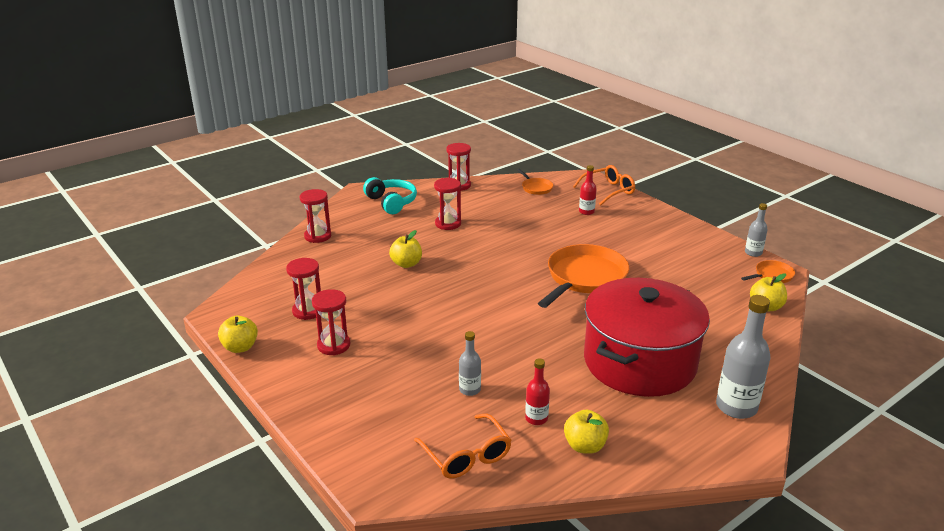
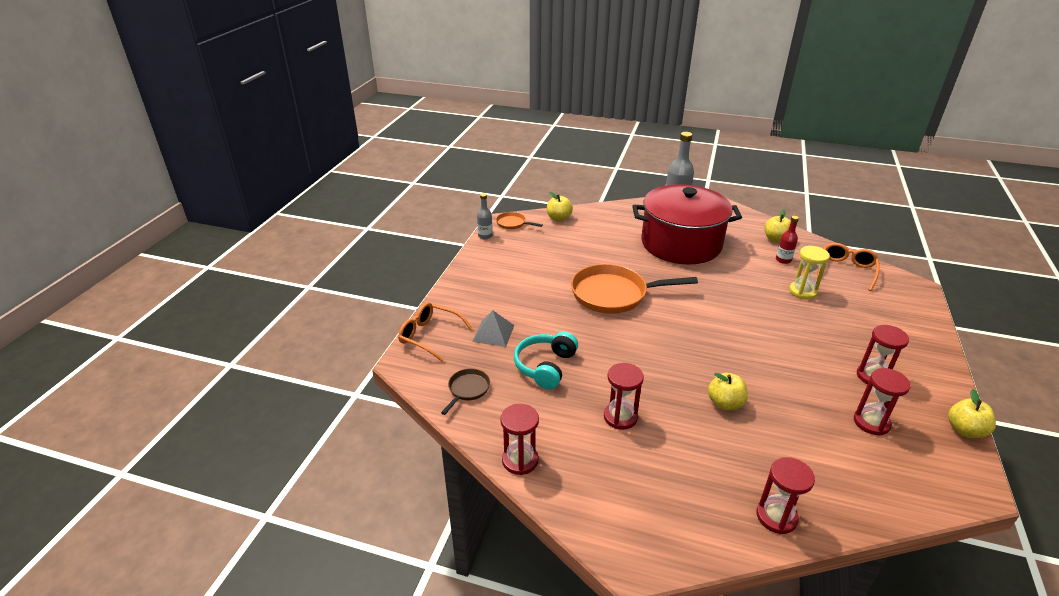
camera: 125 degrees left, 5 degrees up
(391, 202) = (628, 500): turquoise headphones -> turquoise headphones (545, 366)
(470, 389) = (803, 292): grey bottle -> yellow hourglass
(536, 188) = (467, 389): orange pan -> brown pan
(586, 212) = (493, 333): red bottle -> grey pyramid

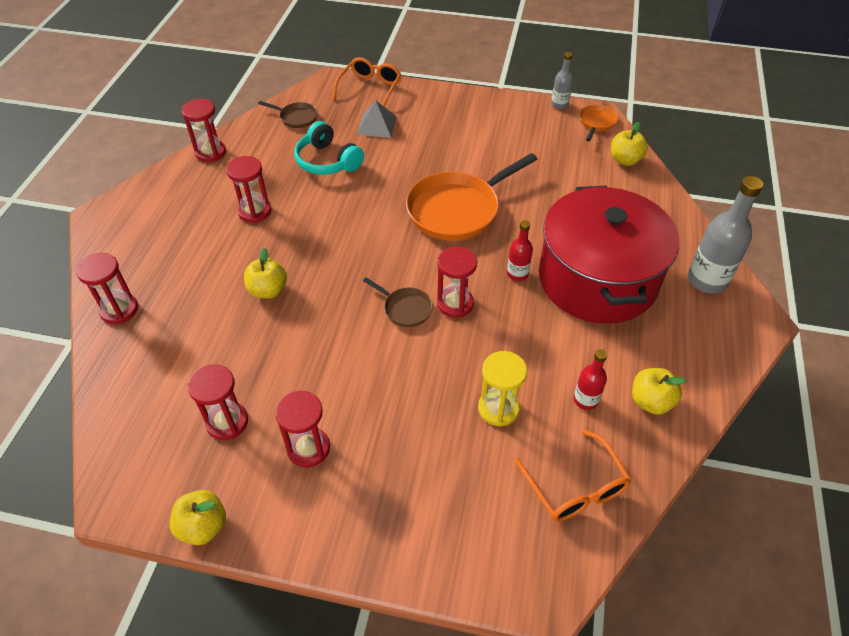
camera: 85 degrees right, 15 degrees up
(545, 366) = (327, 161): turquoise headphones -> turquoise headphones turned 150 degrees counterclockwise
(614, 294) = (458, 209): orange pan -> orange pan turned 120 degrees counterclockwise
(681, 273) = (517, 274): none -> red bottle
(716, 302) = (455, 303): none -> red hourglass
(727, 326) = (405, 308): none -> brown pan
(846, 270) = (575, 486): orange glasses -> orange glasses turned 45 degrees clockwise

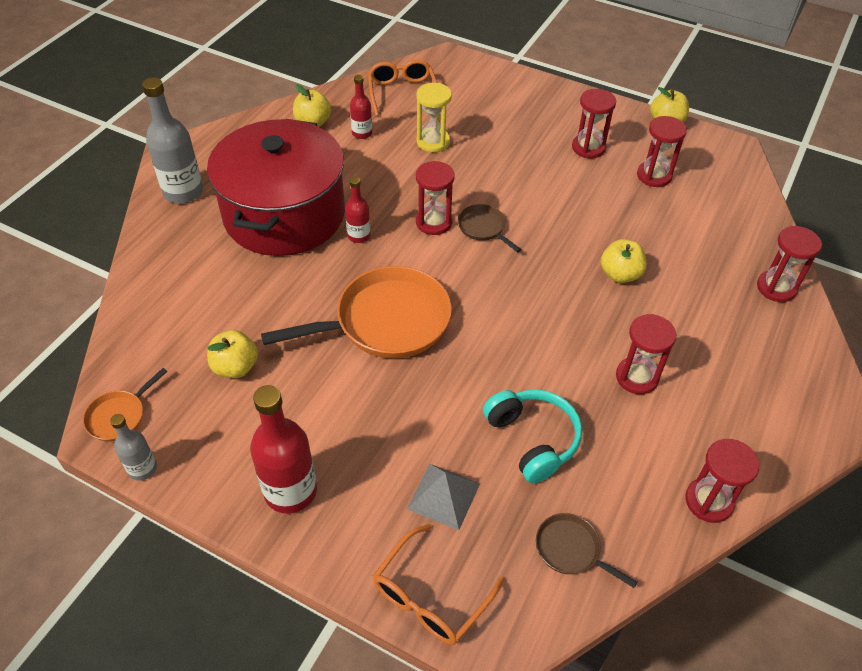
camera: 165 degrees left, 0 degrees up
(468, 111) = (290, 491): none -> red bottle
(625, 160) = (137, 343): yellow apple -> yellow apple (235, 367)

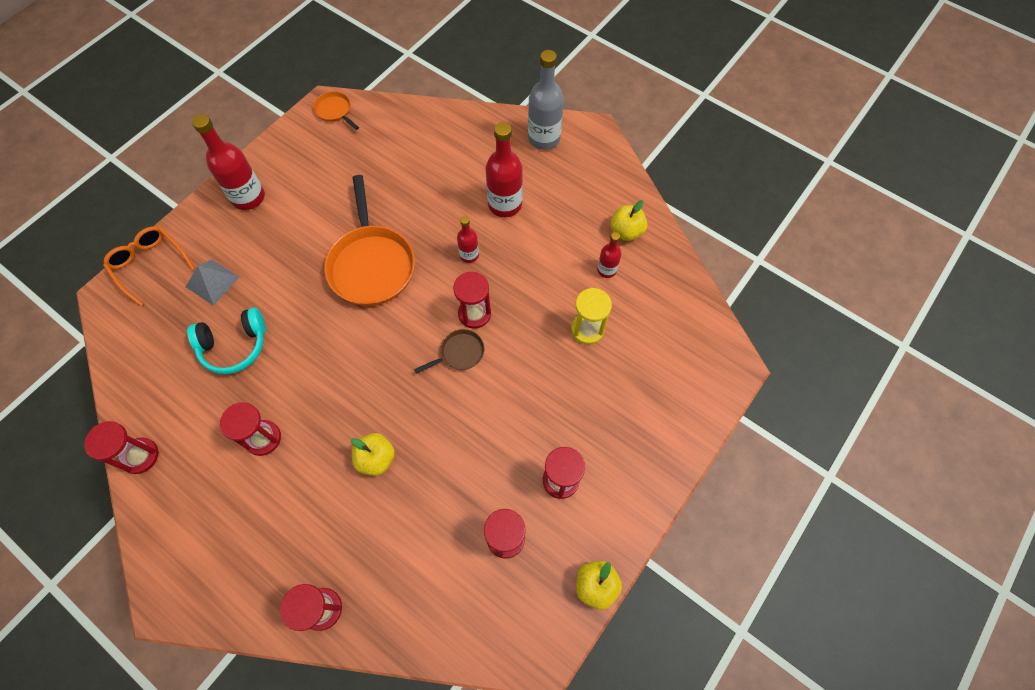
camera: 100 degrees right, 15 degrees up
(142, 468) = (292, 124): grey bottle -> none
(235, 367) = (356, 170): yellow apple -> none
(284, 214) = (505, 204): red pot -> red bottle
(402, 93) = (669, 312): orange glasses -> none
(571, 550) = (144, 351): brown pan -> none

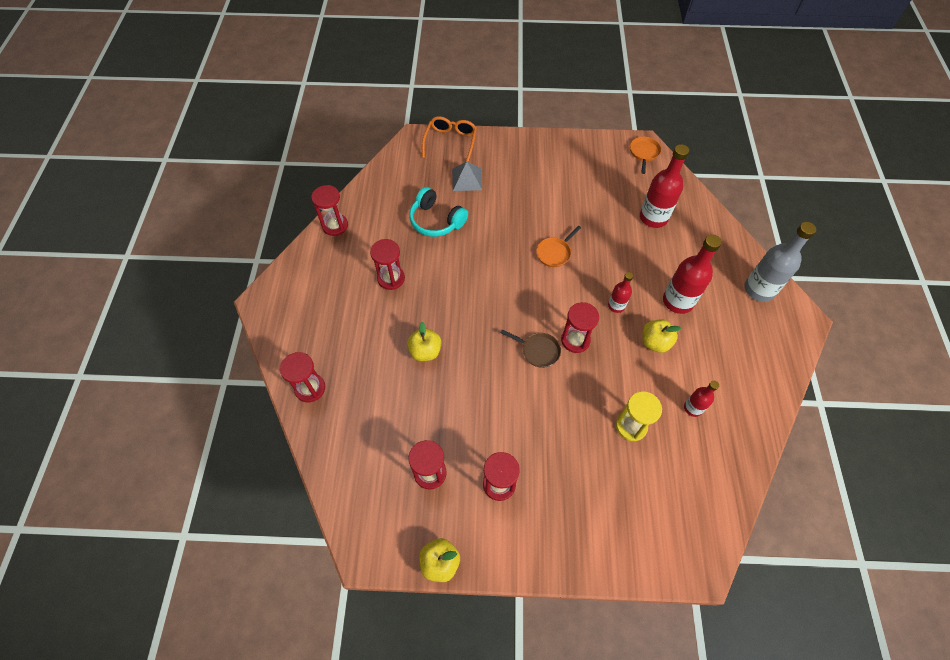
camera: 55 degrees right, 5 degrees down
(248, 197) = (538, 155): red bottle -> red bottle (653, 218)
(371, 264) = (555, 253): orange pan -> orange pan, size x0.47
(626, 232) = (739, 401): yellow apple -> yellow apple (655, 342)

